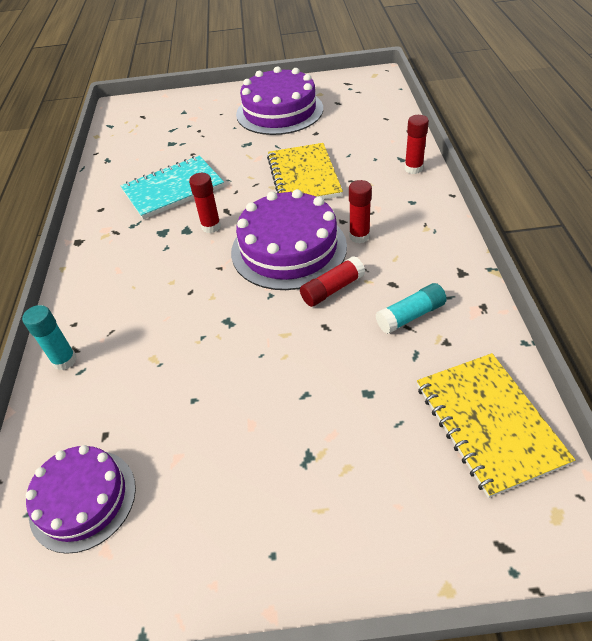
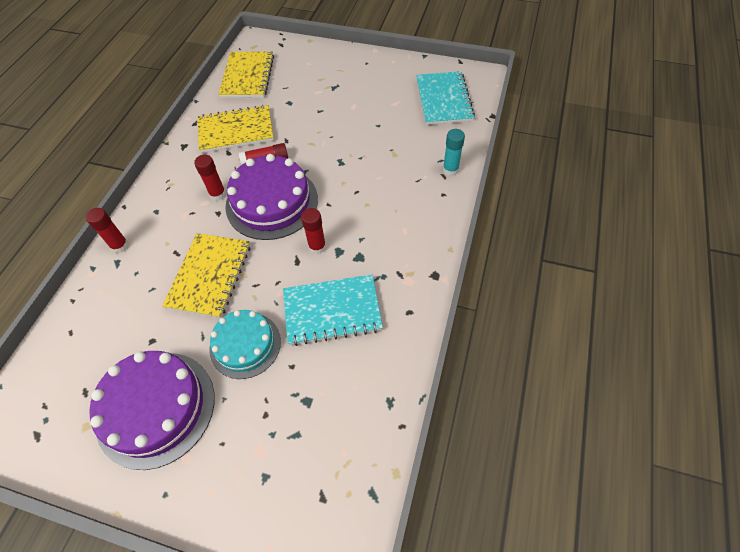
camera: 160 degrees left, 10 degrees up
(83, 499) = (443, 100): purple cake -> turquoise notebook
(237, 152) = (245, 345): none -> turquoise cake
(410, 316) = (236, 131): turquoise glue stick -> yellow notebook

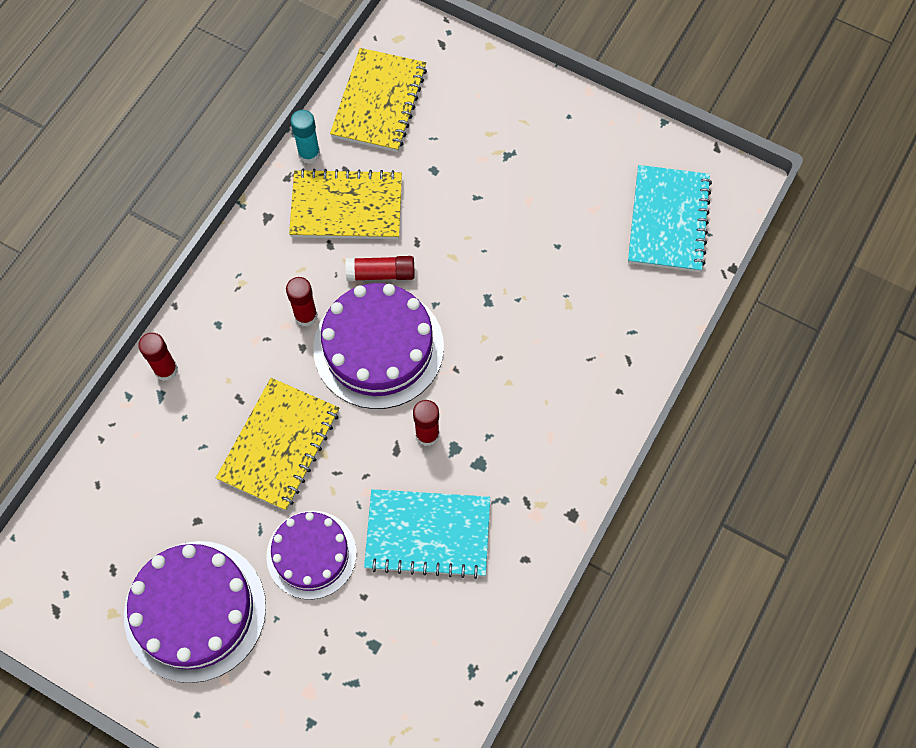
camera: 10 degrees right, 10 degrees up
(245, 345) = (311, 554): turquoise cake -> purple cake
(450, 170) = (641, 352): turquoise glue stick -> turquoise glue stick (309, 154)

